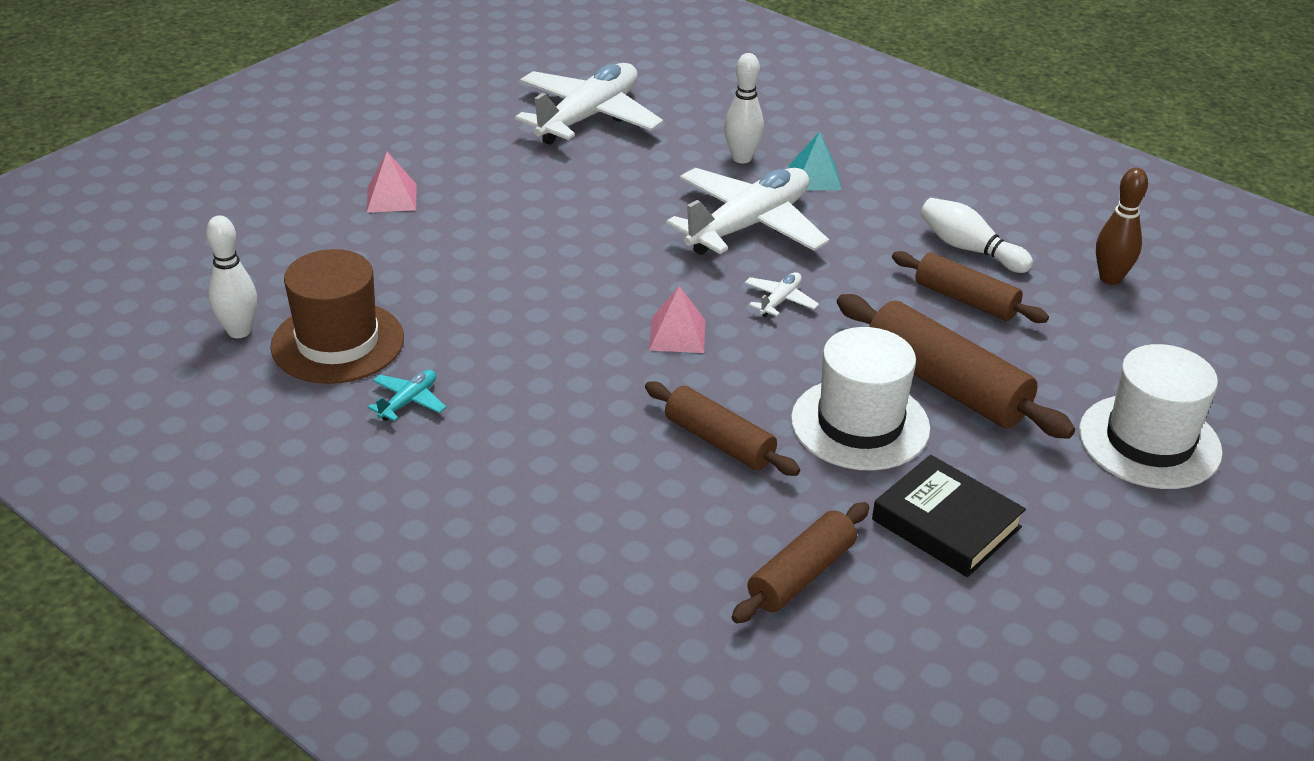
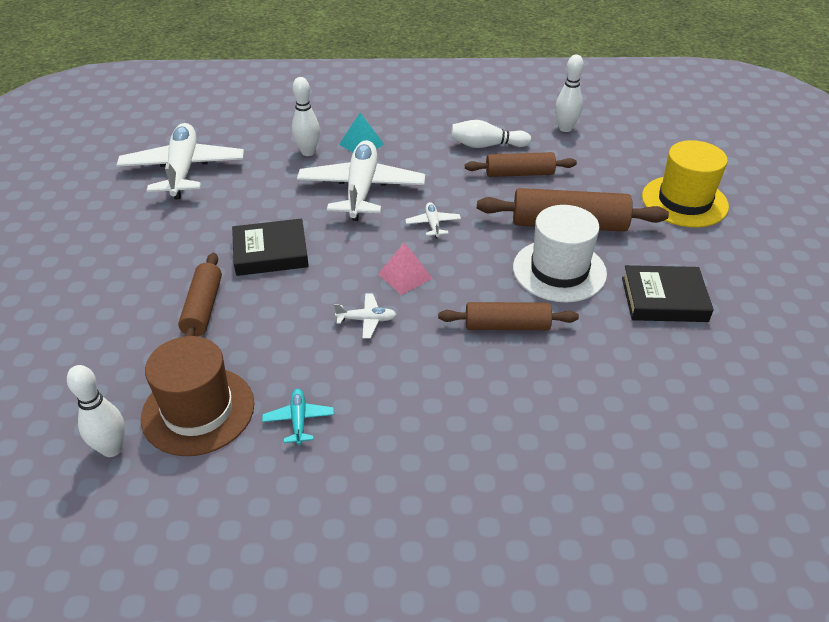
camera: 40 degrees left, 5 degrees up
(391, 198) = (111, 288): pink pyramid -> none
(572, 241) = (271, 252): none -> black book
(582, 353) = (366, 320): none -> white plane
(801, 575) = (642, 375): brown rolling pin -> brown rolling pin (203, 308)
(1110, 278) = (565, 128): brown bowling pin -> white bowling pin
(1149, 442) = (684, 201): white hat -> yellow hat

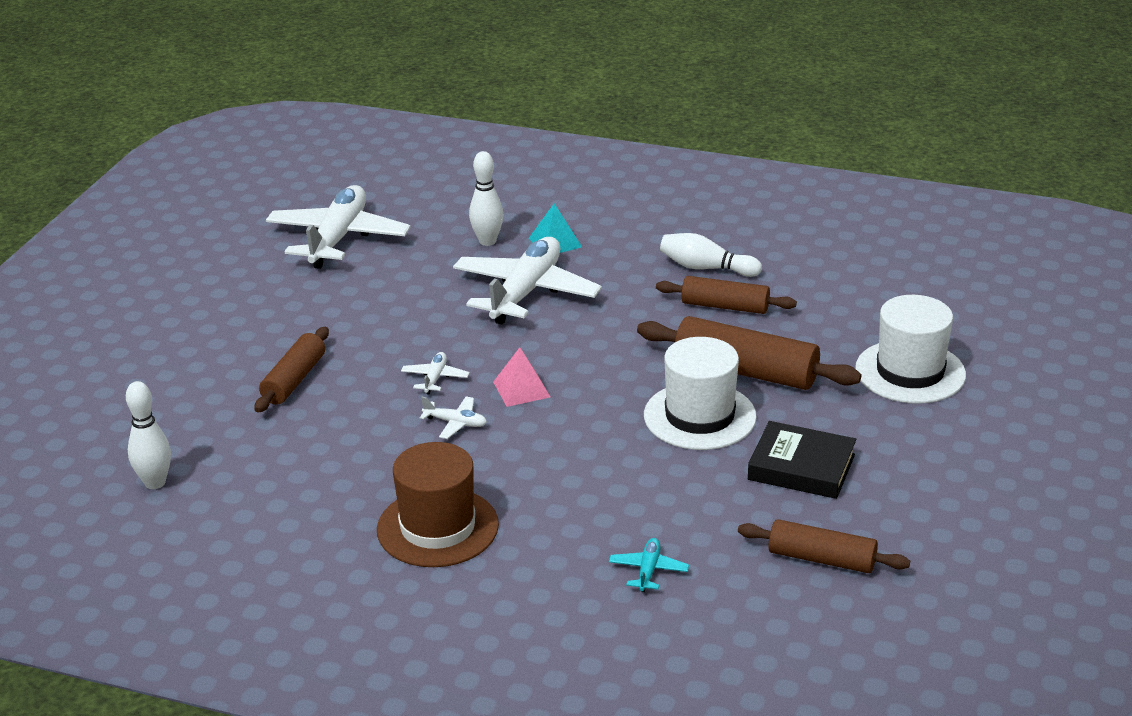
camera: 20 degrees right, 10 degrees down
(198, 410) = (247, 468): brown hat -> brown hat (437, 527)
(271, 252) = (390, 340): black book -> none
(299, 420) = (338, 496): turquoise plane -> turquoise plane (648, 571)
(433, 224) = (585, 343): white plane -> white plane (435, 378)
(507, 325) = (603, 457): brown rolling pin -> brown rolling pin (821, 559)
(565, 128) = (821, 264): white bowling pin -> none
(684, 201) = (910, 372): yellow hat -> white hat

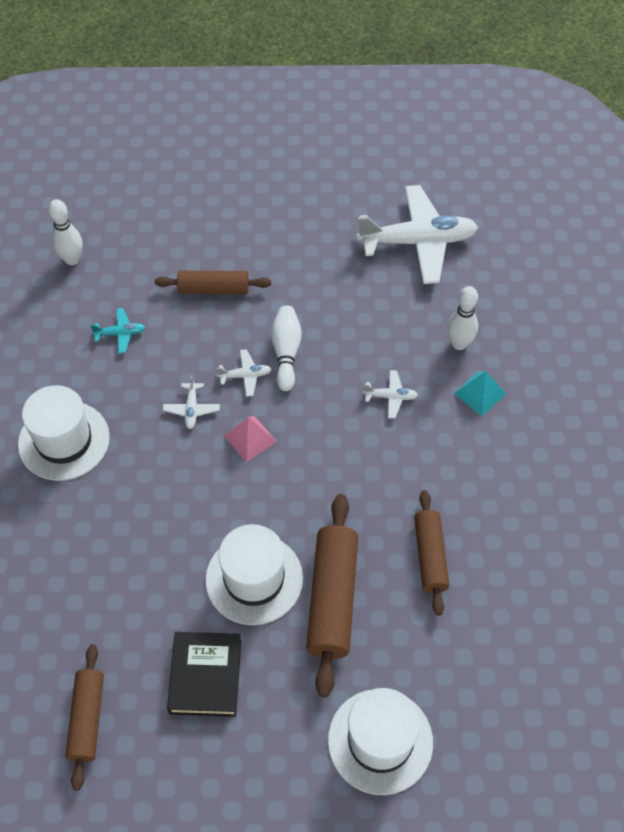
camera: 70 degrees right, 25 degrees up
(437, 527) = (64, 440): brown hat -> white hat
(525, 292) = (390, 397): white plane -> white plane, size x0.41
(648, 571) = (45, 594): turquoise plane -> turquoise plane (120, 333)
(706, 268) = (488, 524): white bowling pin -> white bowling pin (286, 352)

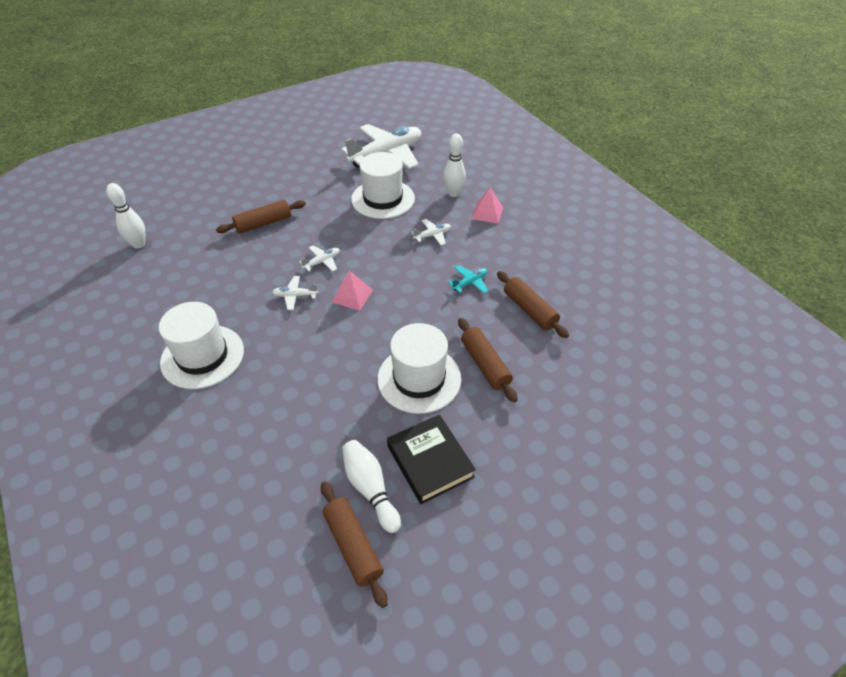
camera: 30 degrees left, 10 degrees down
(120, 333) = (207, 273): turquoise plane -> turquoise plane (470, 283)
(192, 409) = (295, 296): white plane -> white plane turned 120 degrees clockwise
(286, 352) = (342, 238): white bowling pin -> white bowling pin (370, 489)
(332, 598) = (485, 364): brown rolling pin -> brown rolling pin, size x0.64
(380, 741) = (591, 437): white hat -> white hat (383, 199)
(480, 393) = (487, 213): turquoise pyramid -> pink pyramid

